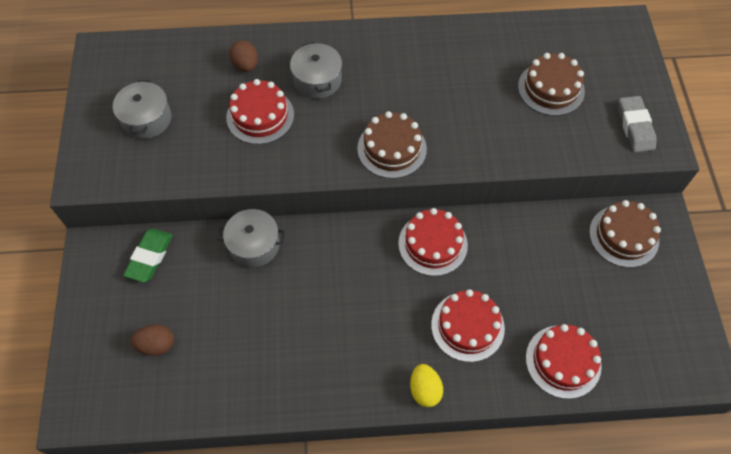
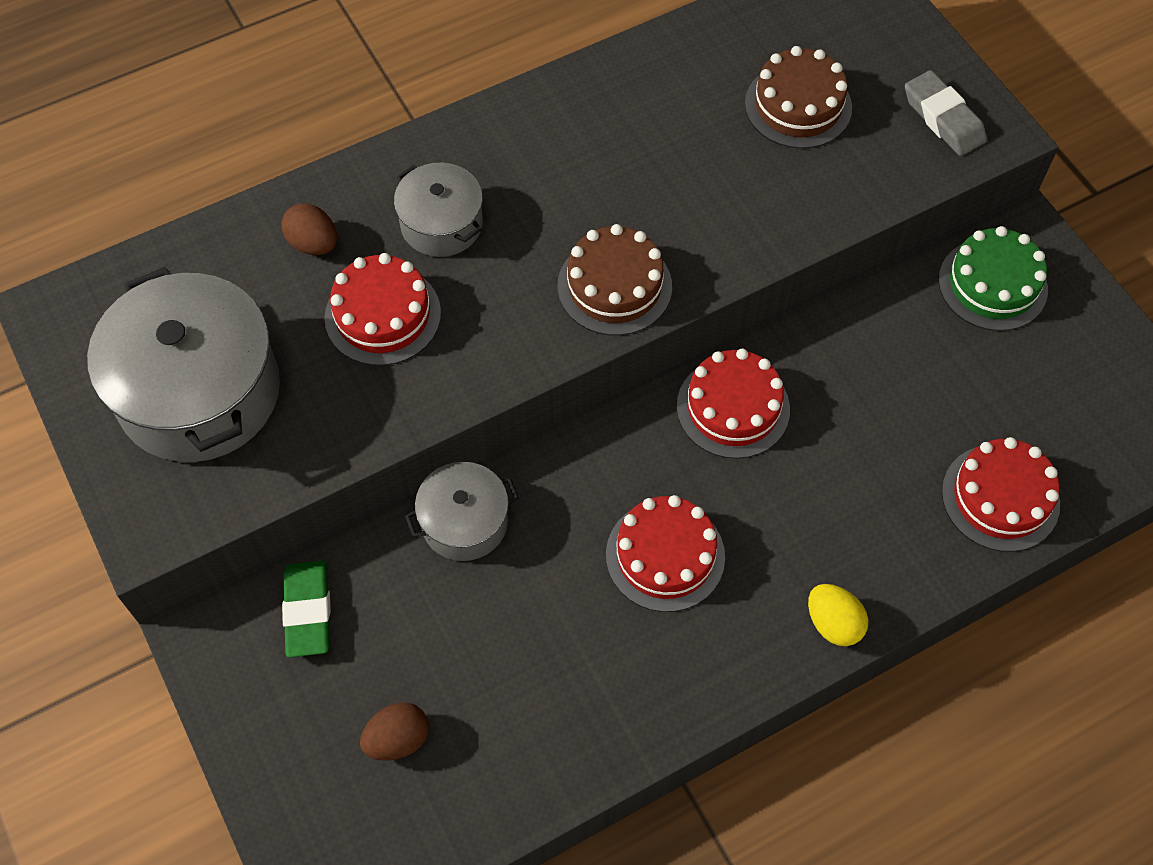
camera: 25 degrees left, 0 degrees up
(146, 119) = (199, 392): grey pot -> grey pot, size x1.86
(467, 326) = (845, 506): red cake -> red cake (665, 555)
(623, 236) = (992, 284): brown cake -> green cake

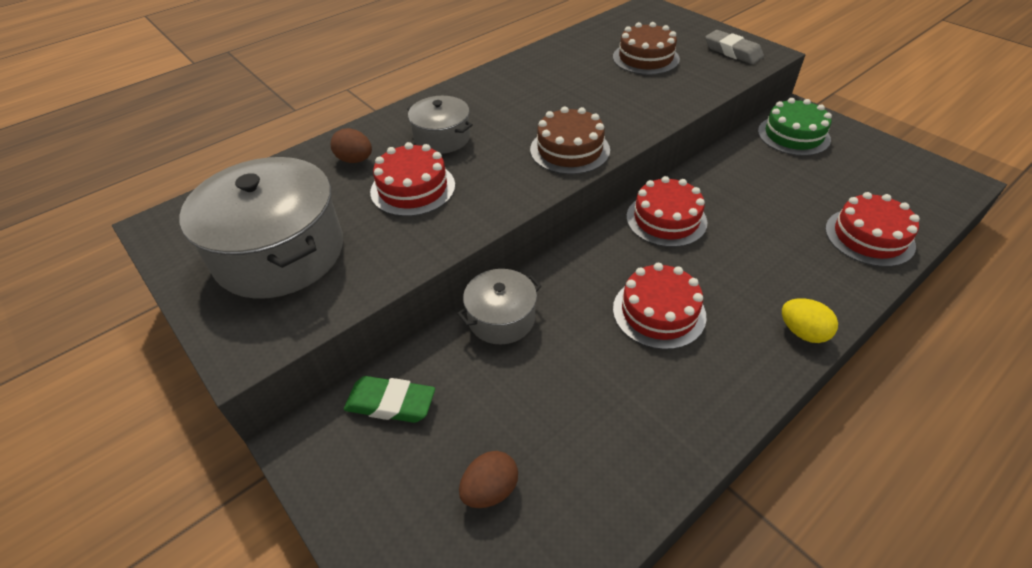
camera: 10 degrees left, 15 degrees down
(308, 611) = (391, 403): green eraser -> green eraser turned 60 degrees counterclockwise

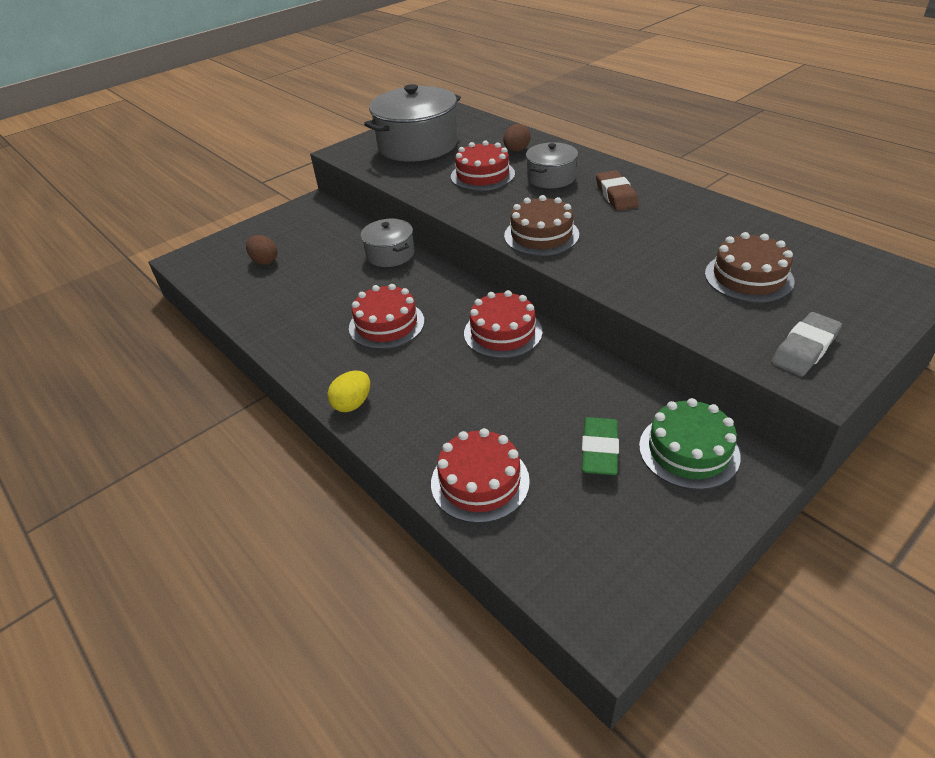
camera: 90 degrees right, 5 degrees down
(391, 403) = (330, 223): green eraser -> green eraser (599, 450)
(497, 102) = (616, 195): none -> brown eraser

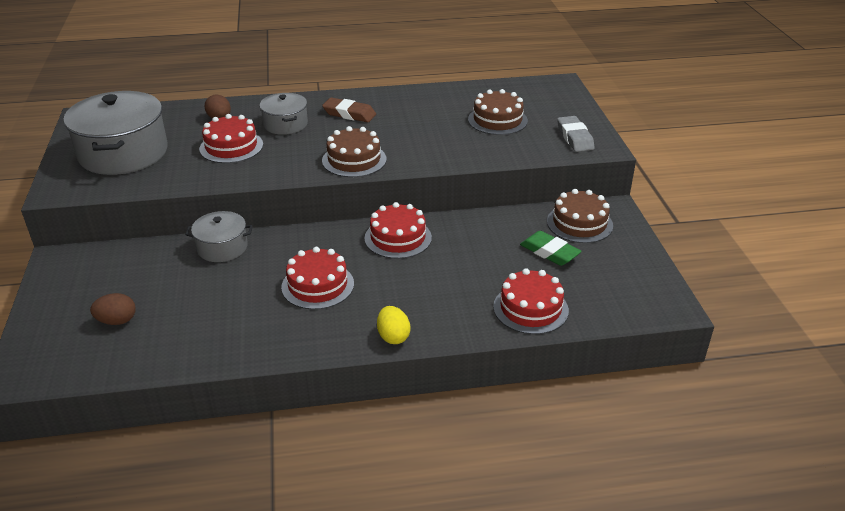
camera: 60 degrees left, 5 degrees down
(688, 450) = (579, 223): green cake -> brown cake

